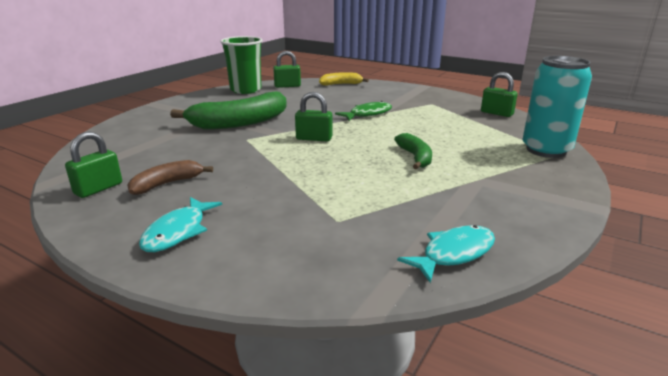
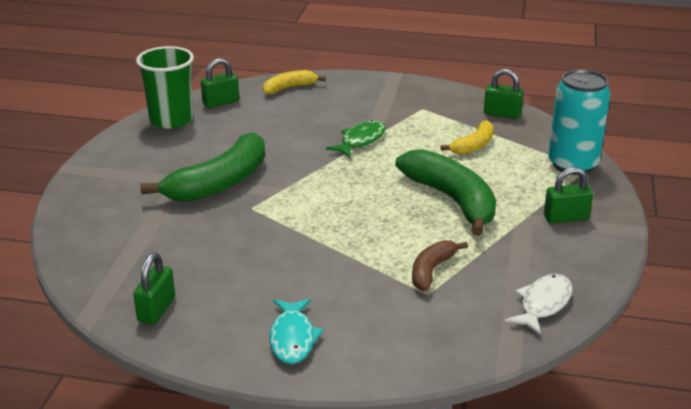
camera: 20 degrees left, 5 degrees up
(167, 184) = (224, 288): brown banana -> brown banana (431, 270)
(314, 138) = (327, 192): green padlock -> green padlock (566, 218)
(415, 157) = (452, 200): green banana -> green banana, size x1.87
(454, 253) = (543, 304): turquoise fish -> white fish
(459, 127) = (474, 145): none -> yellow banana

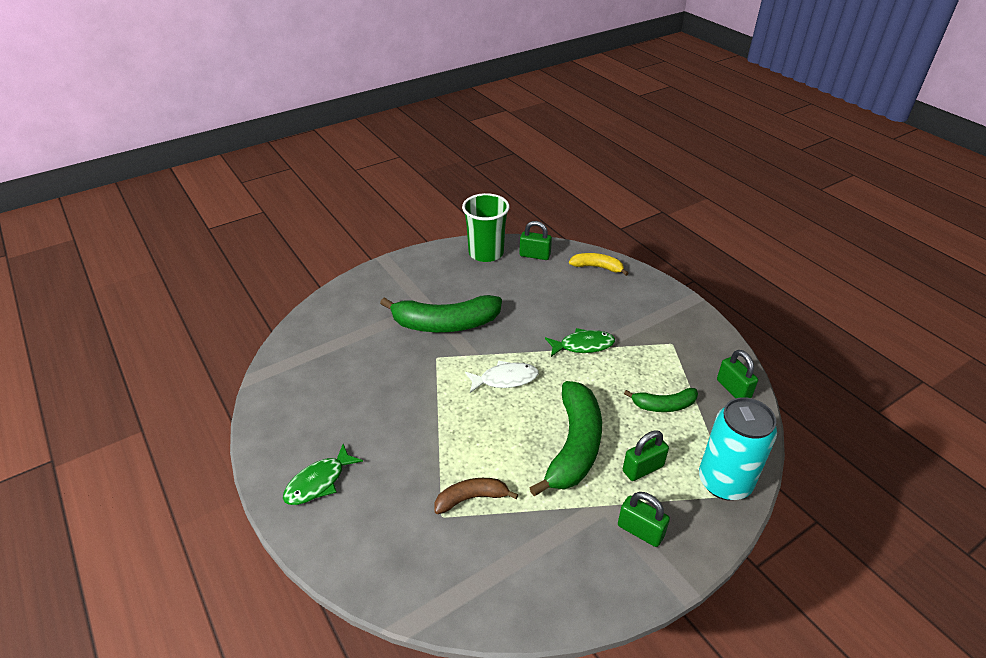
camera: 45 degrees right, 10 degrees up
(156, 310) = (286, 399): green padlock -> green padlock (643, 468)
(292, 338) = (319, 482): turquoise fish -> green fish
(474, 145) = (664, 405): yellow banana -> green banana
(543, 304) = (504, 597): white fish -> white fish (505, 379)

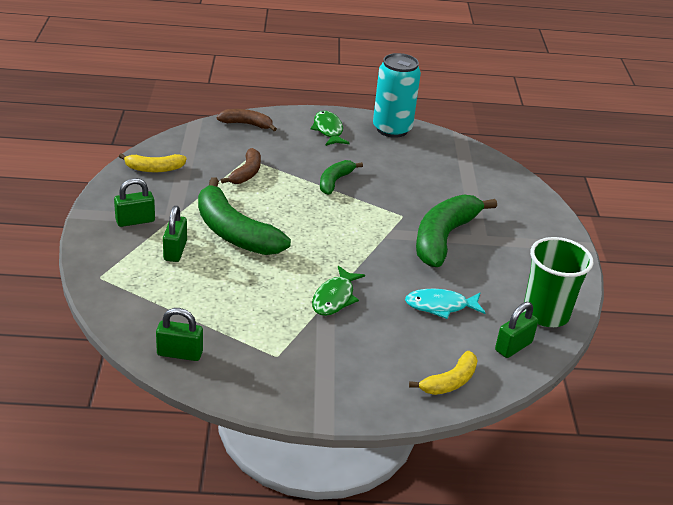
camera: 120 degrees right, 5 degrees down
(365, 566) = (247, 124): none -> brown banana
(505, 379) = (339, 236): white fish -> none
(531, 295) = (440, 306): none -> turquoise fish
(543, 587) = (154, 169): none -> yellow banana
(664, 405) = (214, 299): green banana -> green banana (334, 181)
(724, 482) = (113, 280): turquoise can -> turquoise can (392, 129)

